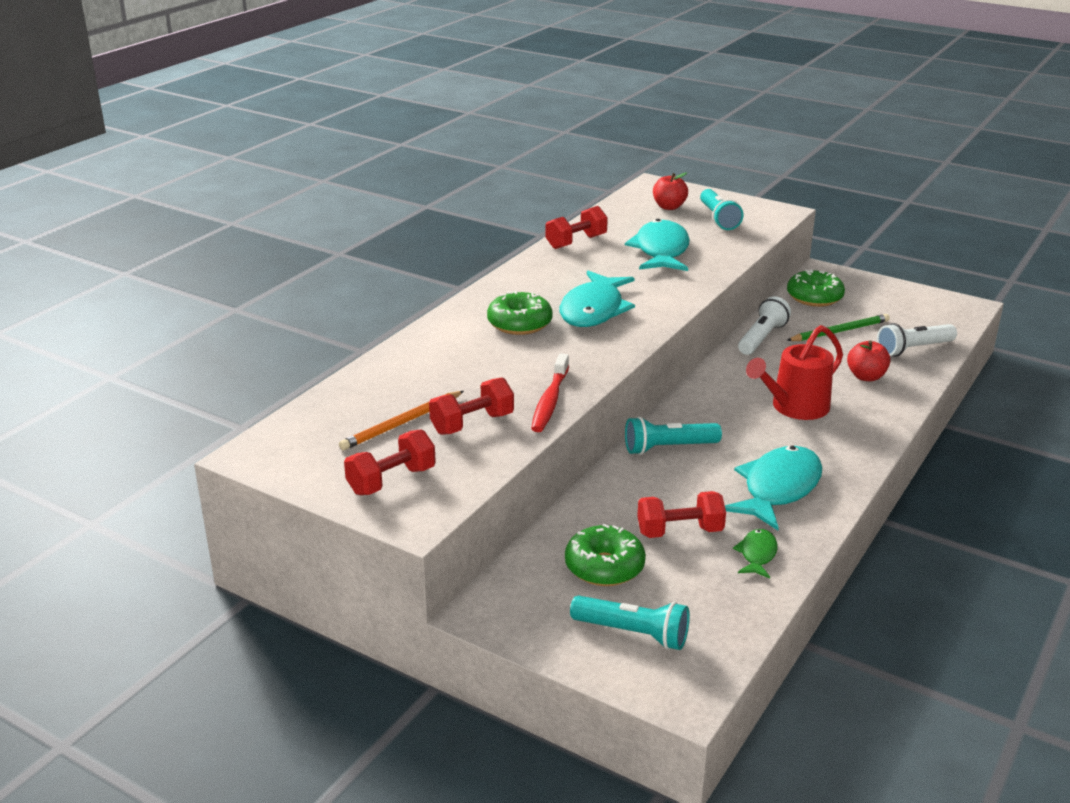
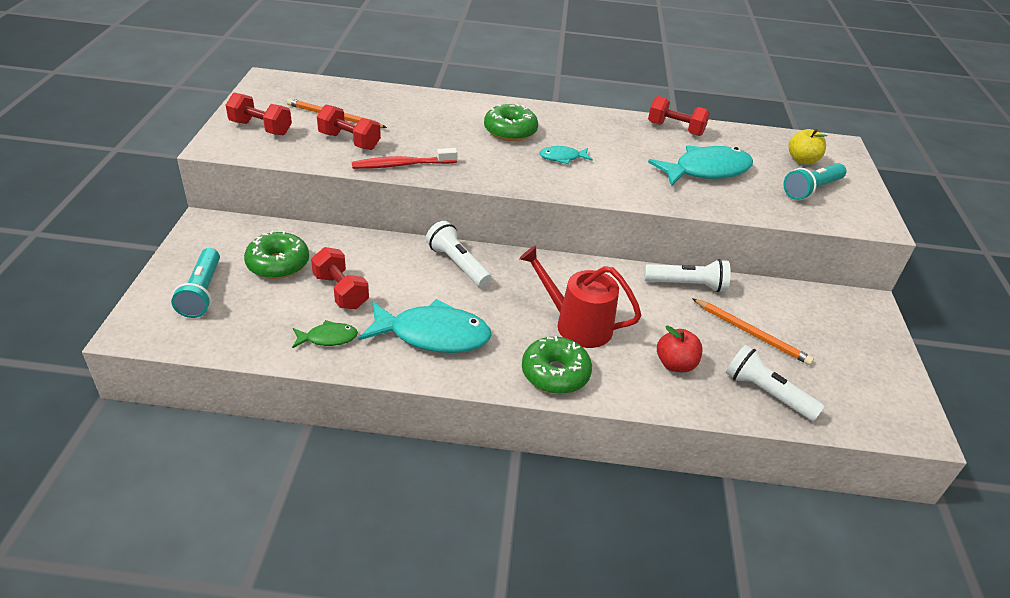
camera: 60 degrees right, 10 degrees up
(594, 310) = (562, 158): turquoise fish -> turquoise fish, size x0.49
(668, 448) = (458, 264): turquoise flashlight -> white flashlight
(669, 207) = (802, 160): red apple -> yellow apple
(814, 297) = (805, 306): green donut -> green donut (555, 373)
(839, 331) = (751, 333): green pencil -> orange pencil

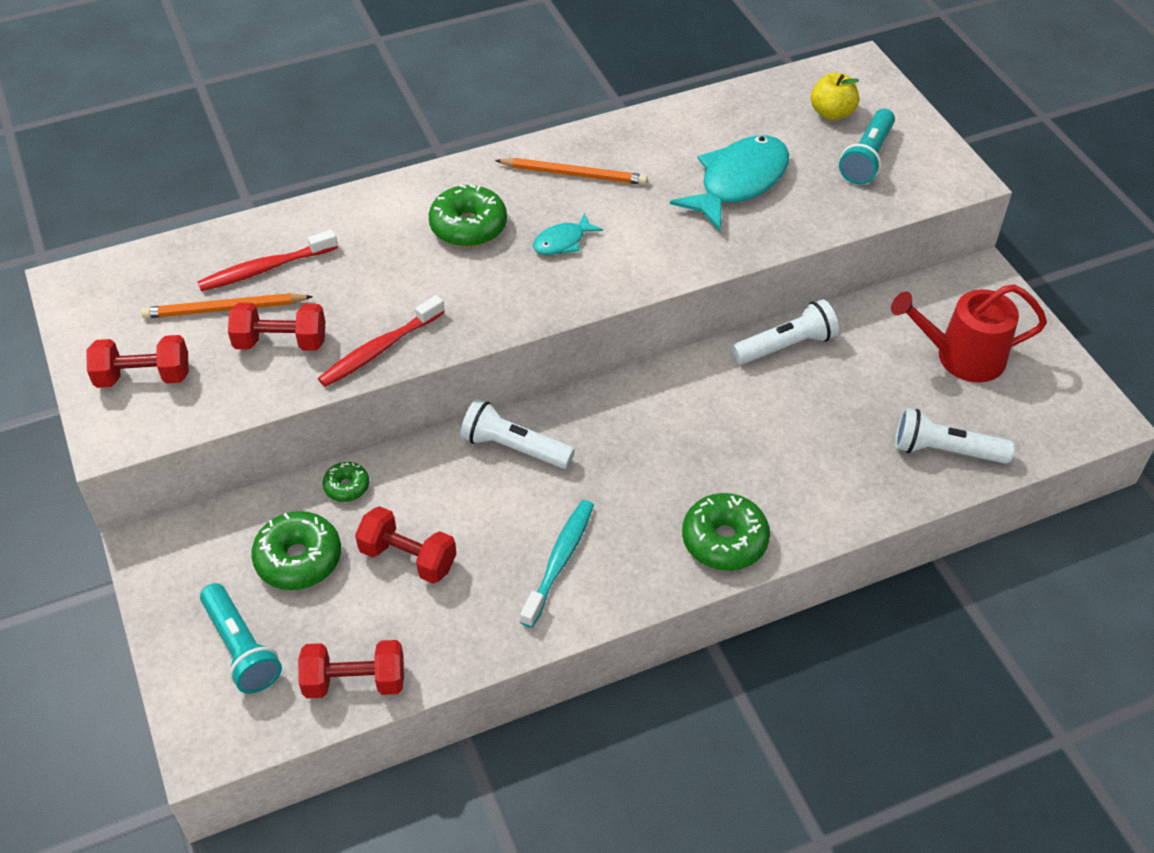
camera: 25 degrees left, 10 degrees up
(328, 338) = (446, 628): green fish -> none
(340, 241) = (346, 486): none -> green donut
(374, 108) = (265, 269): none -> red toothbrush
(433, 335) = (560, 561): turquoise fish -> turquoise toothbrush
(577, 325) = (705, 463): red watering can -> red watering can (962, 357)
(675, 129) = (661, 127): red dumbbell -> red dumbbell (355, 681)
(675, 364) = (837, 462): red apple -> none
(751, 333) = (888, 379): orange pencil -> orange pencil (573, 174)

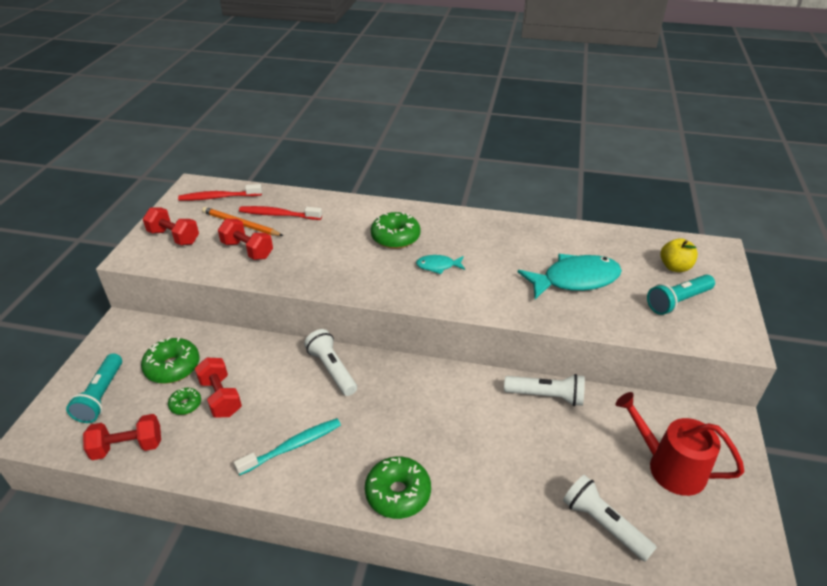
camera: 35 degrees right, 10 degrees down
(346, 486) = (232, 344): green donut -> green donut (185, 405)
(355, 681) = (128, 447): red dumbbell -> red dumbbell turned 45 degrees counterclockwise
(379, 349) = (288, 275): red toothbrush -> red toothbrush (218, 197)
(573, 174) = (479, 236): orange pencil -> none

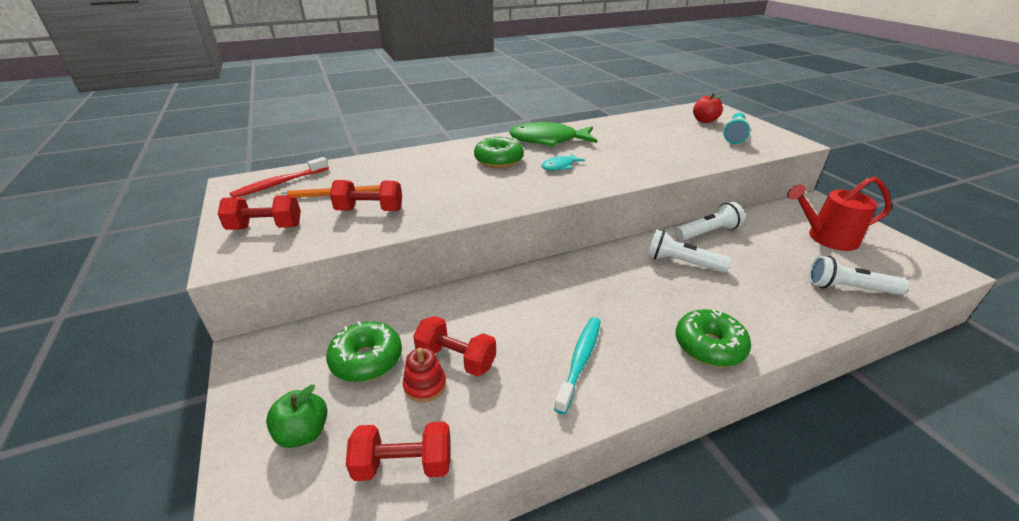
camera: 35 degrees left, 5 degrees down
(101, 396) = (303, 433): turquoise flashlight -> green apple
(128, 447) = (404, 464): red dumbbell -> red dumbbell turned 45 degrees clockwise
(185, 405) = (425, 385): green donut -> red stacking toy
(278, 215) = (366, 177): red toothbrush -> none
(332, 369) = (534, 286): white flashlight -> white flashlight (681, 263)
(468, 230) = (548, 140): none -> green fish
(575, 280) = (662, 144): turquoise fish -> none
(675, 267) = (704, 121): yellow apple -> red apple

